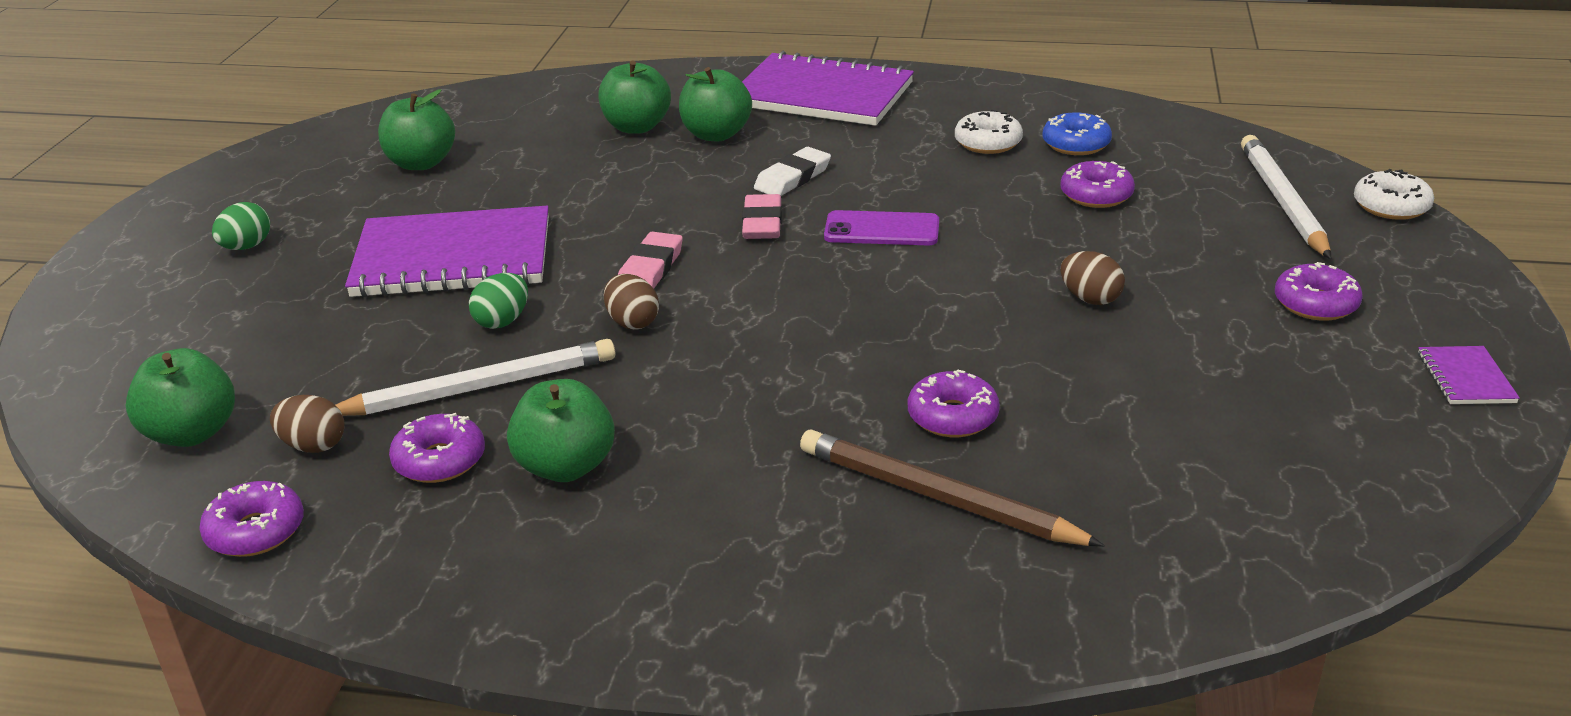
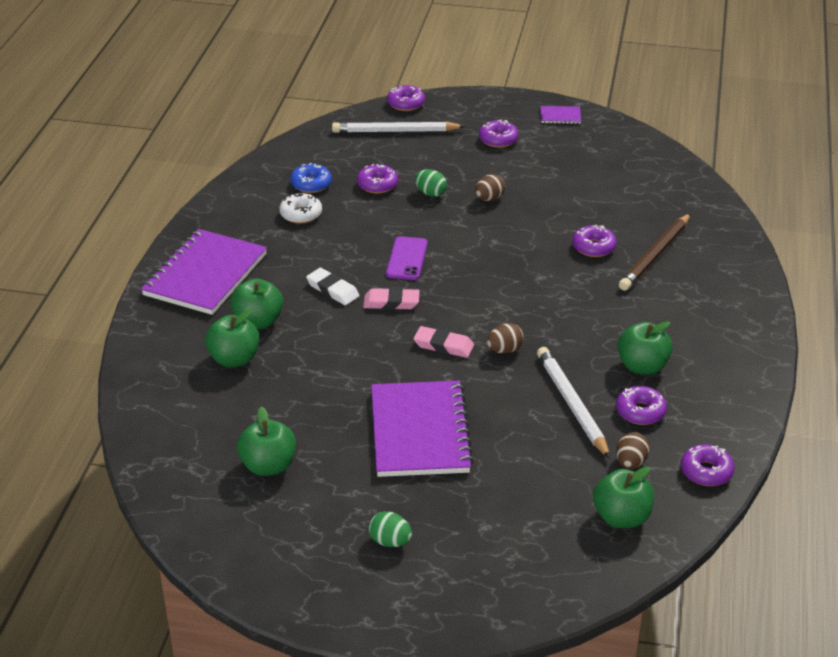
camera: 90 degrees left, 5 degrees up
(502, 321) = (501, 401): green egg -> green egg (430, 193)
(1391, 206) = (406, 104): white donut -> purple donut

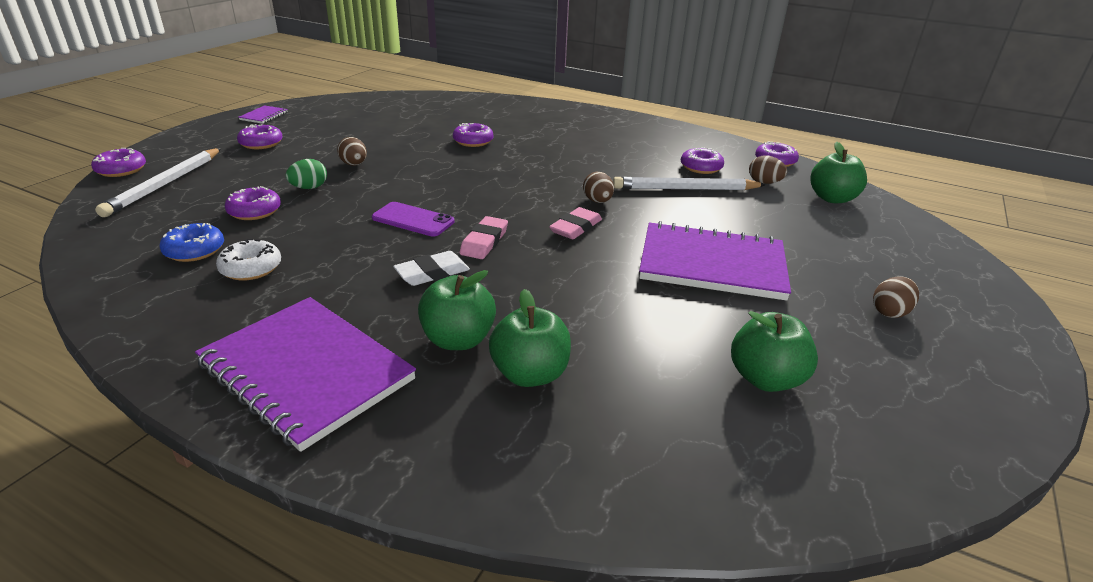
camera: 75 degrees left, 5 degrees down
(390, 541) = (890, 312): green egg -> brown egg
(642, 366) = (644, 156): green apple -> none
(655, 255) = (503, 125): brown pencil -> none

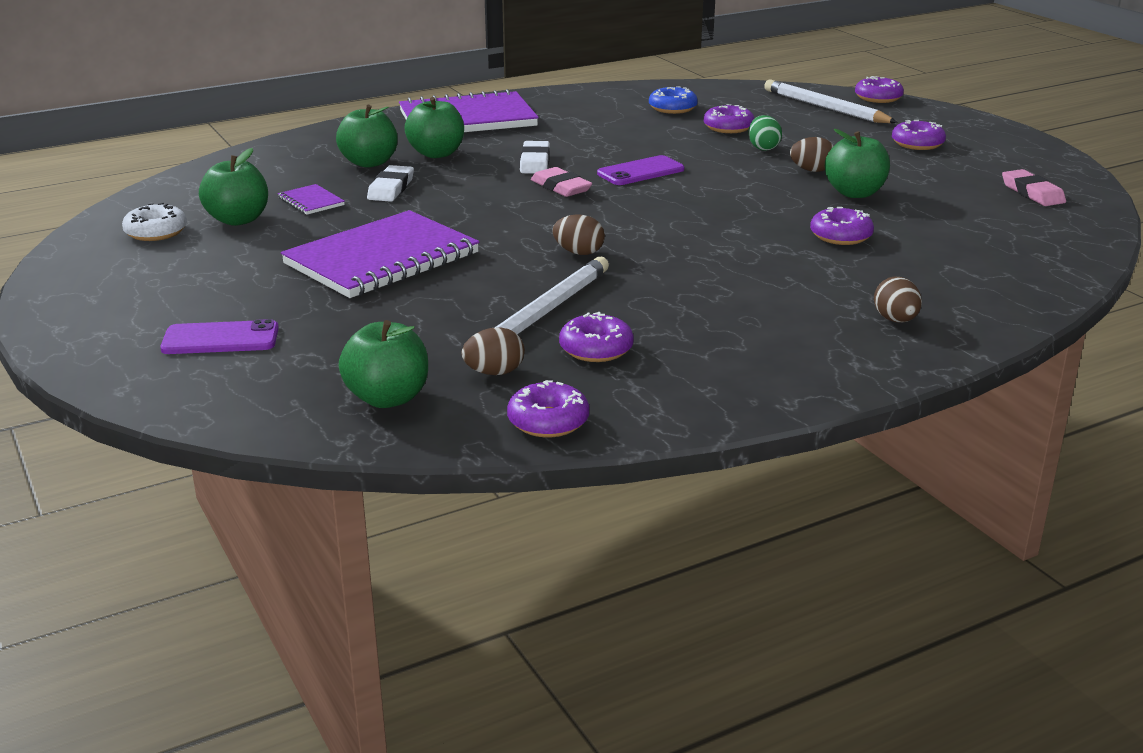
camera: 125 degrees right, 5 degrees down
(251, 268) = (621, 119): white donut -> white donut (156, 232)
(264, 116) = (1027, 153): purple notebook -> purple notebook (311, 201)
(391, 147) = (854, 193): none -> green apple
(576, 227) = (535, 226): pink eraser -> pink eraser (1032, 193)
(582, 324) = (391, 188): none -> white eraser
(890, 312) = (193, 300): brown egg -> brown egg (895, 320)
(894, 272) = (220, 339): none -> purple phone

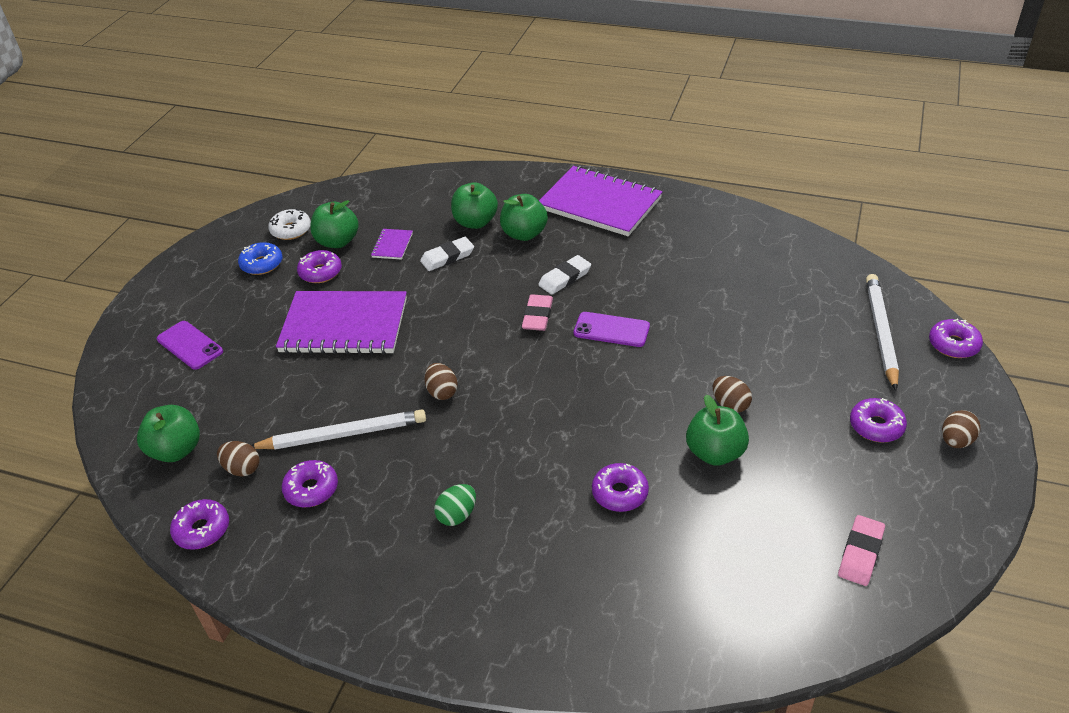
camera: 50 degrees right, 15 degrees up
(672, 108) = (756, 266): blue donut -> blue donut (262, 264)
(728, 127) = (757, 313): purple donut -> purple donut (320, 272)
(763, 148) = (741, 355): green egg -> green egg (457, 515)
(895, 320) = (500, 606): brown egg -> brown egg (956, 441)

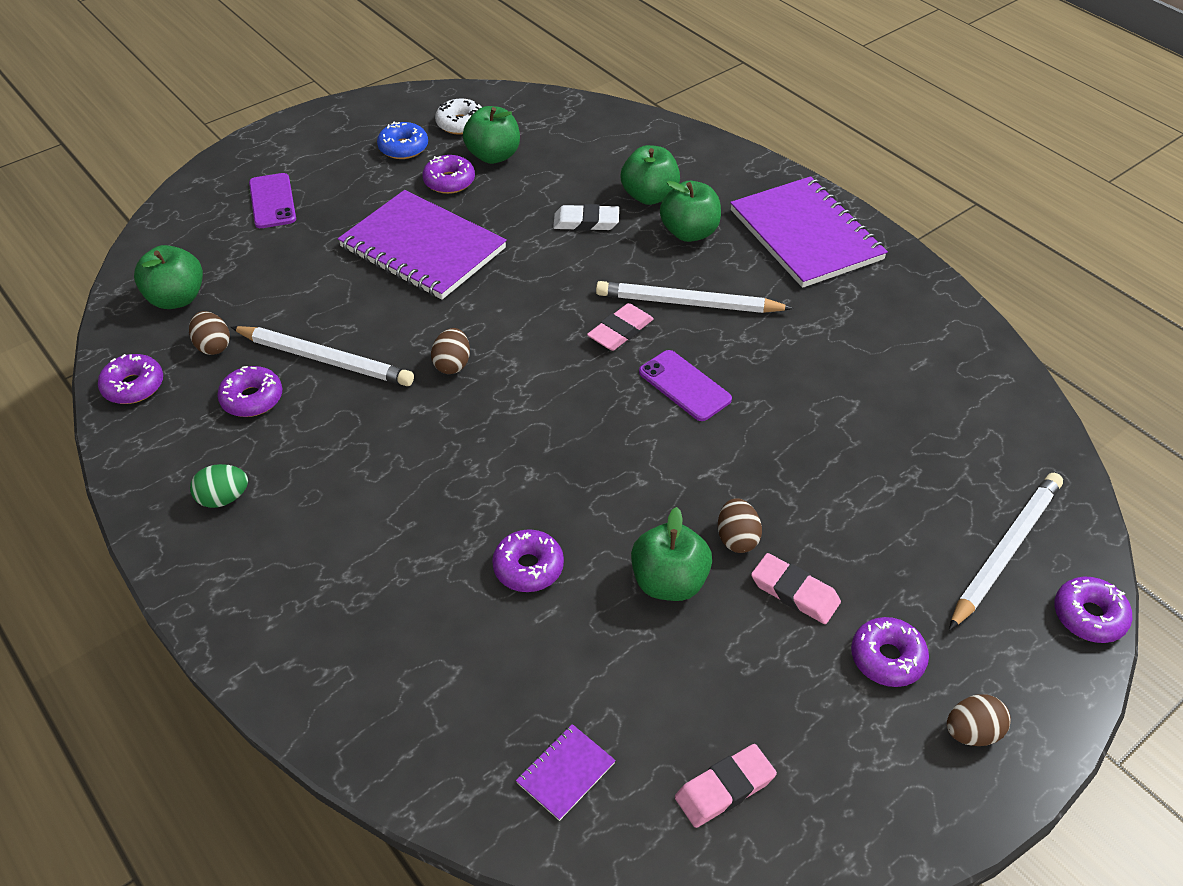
camera: 30 degrees right, 5 degrees up
(392, 245) = (542, 184): purple notebook -> purple notebook (565, 773)
(457, 515) = (354, 498): green egg -> green egg (223, 498)
(565, 278) = (688, 303): white eraser -> white pencil
(792, 418) = (794, 592): none -> pink eraser

